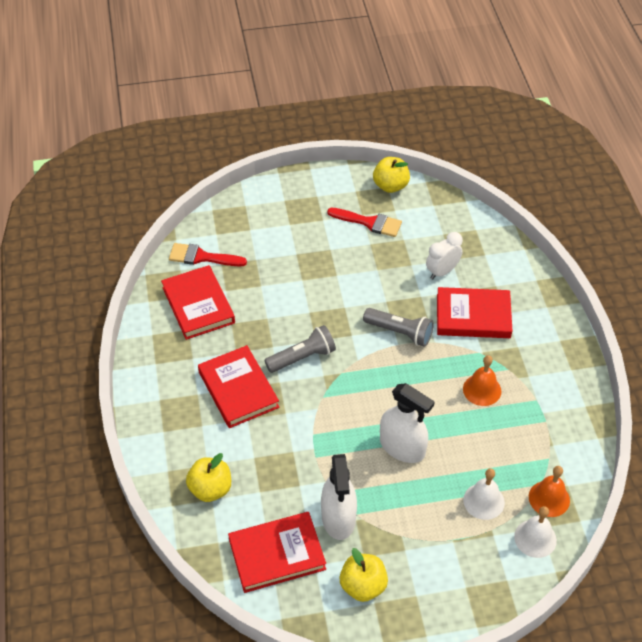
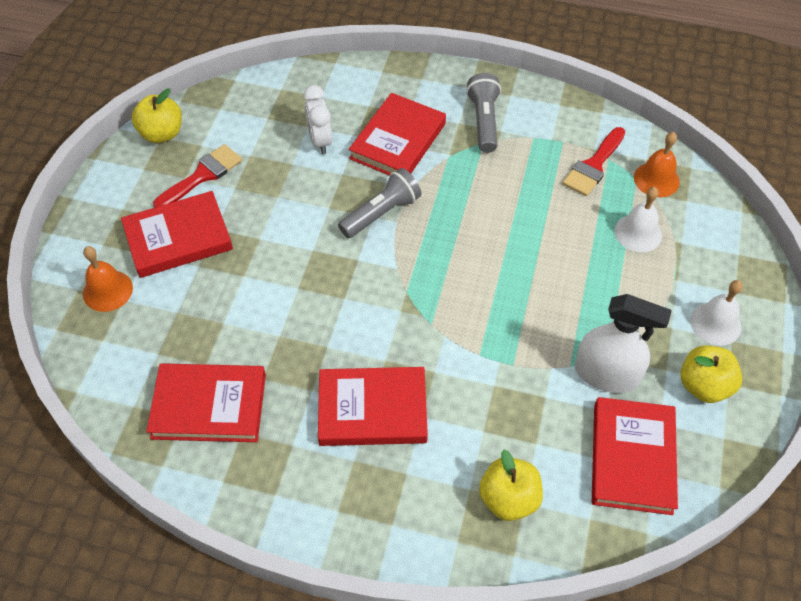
camera: 65 degrees left, 5 degrees up
(201, 257) = (130, 372): red brush -> red brush (594, 166)
(302, 357) = (362, 321): grey flashlight -> grey flashlight (484, 121)
(311, 234) = (178, 238): none -> red book
(402, 447) = (539, 275): white spray bottle -> none
(482, 390) = (498, 175): orange bell -> orange bell (108, 290)
(535, 538) = (698, 210): white bell -> white bell (715, 323)

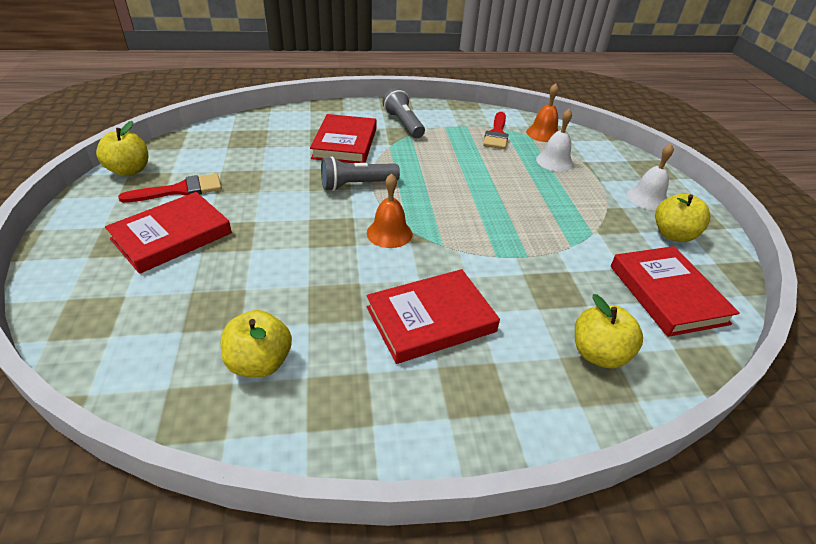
camera: 25 degrees left, 15 degrees down
(108, 290) = (104, 292): orange bell -> orange bell (389, 233)
(202, 175) = (180, 190): red brush -> red brush turned 45 degrees clockwise
(209, 406) = (260, 363): red book -> yellow apple
(320, 141) = (280, 153): white clock -> none
(381, 213) = (356, 185): grey flashlight -> grey flashlight turned 135 degrees counterclockwise
(606, 374) = (601, 245): white spray bottle -> none

